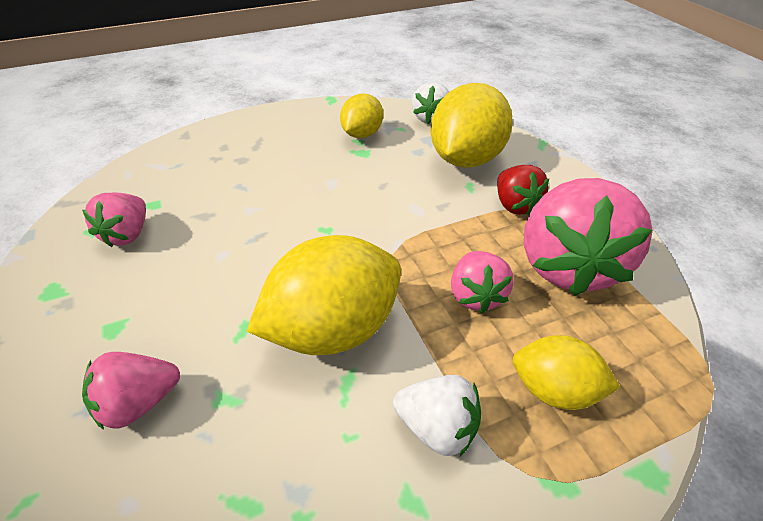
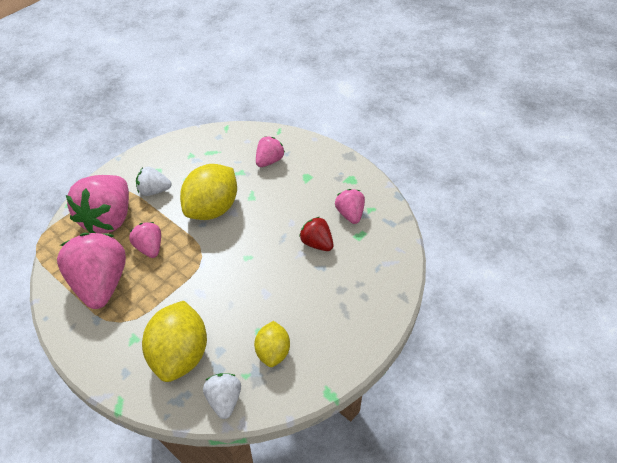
camera: 155 degrees right, 5 degrees up
(515, 205) = (135, 320): red strawberry -> red strawberry (317, 243)
(554, 390) = (108, 218): yellow lemon -> pink strawberry

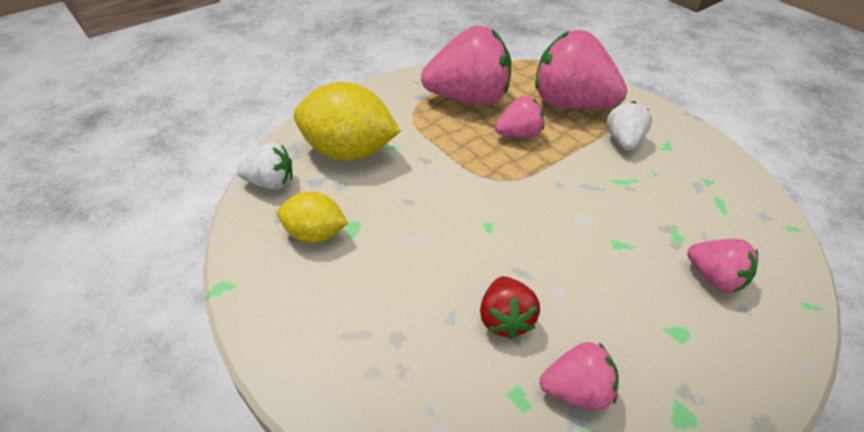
camera: 100 degrees right, 5 degrees down
(212, 209) = (589, 195): yellow lemon -> none
(317, 243) = (505, 319): red strawberry -> red strawberry turned 120 degrees clockwise

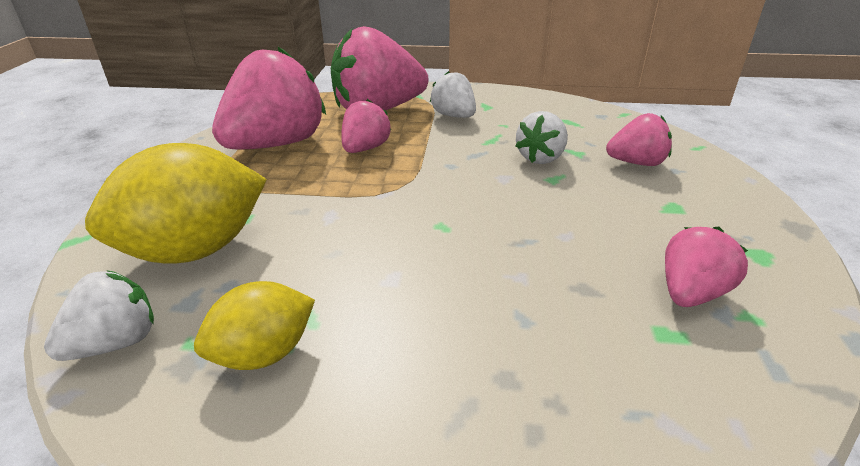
camera: 45 degrees left, 10 degrees down
(505, 319) = (566, 284): red strawberry -> none
(637, 221) = (541, 158): none -> white strawberry

